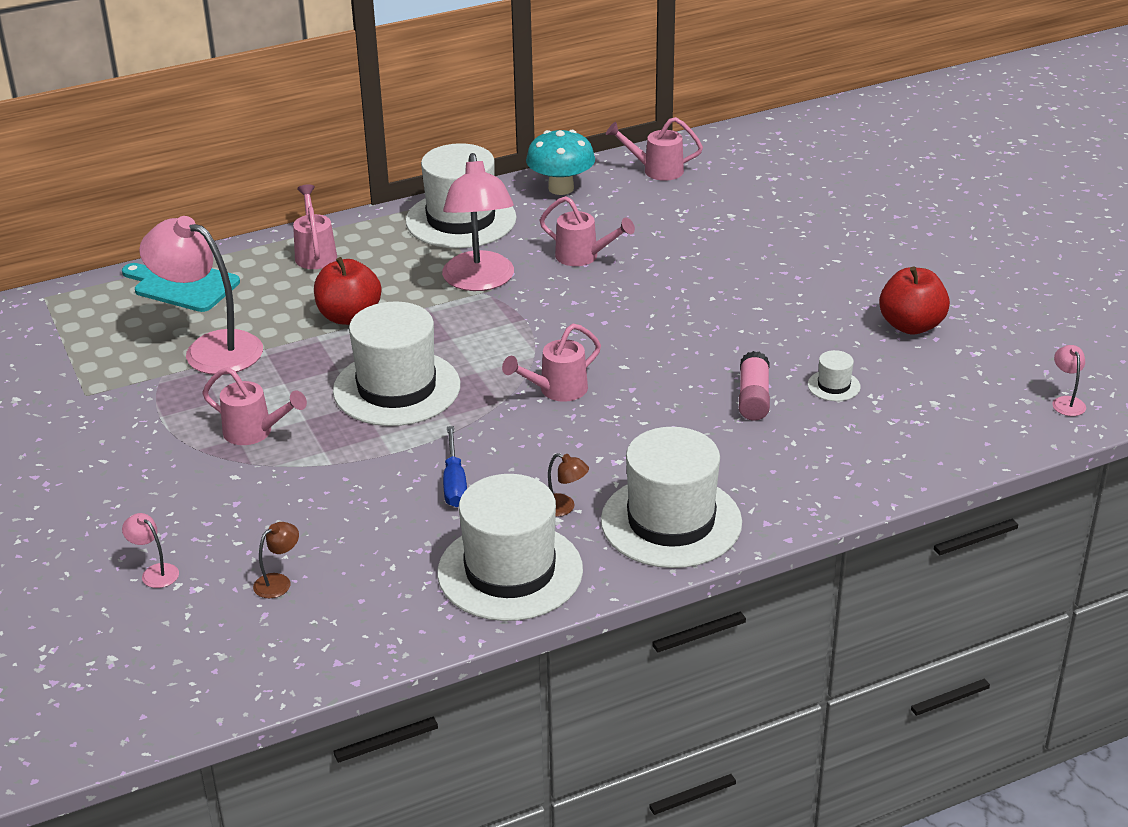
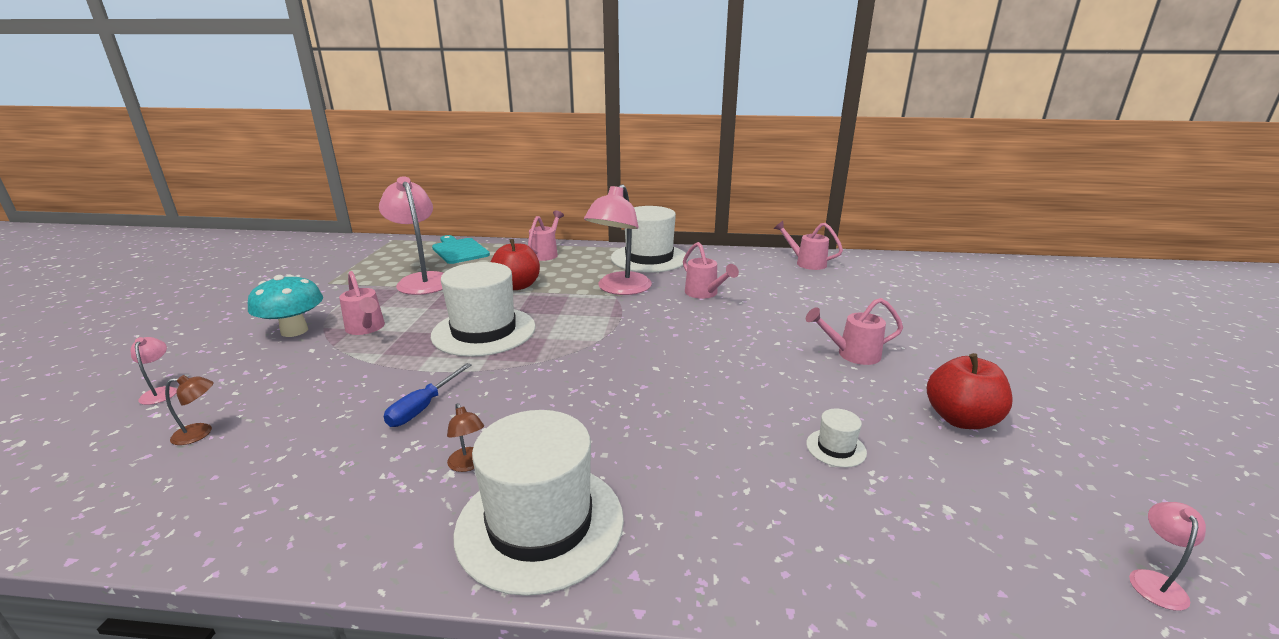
camera: 30 degrees right, 10 degrees down
(510, 571) = (345, 507): white hat -> none
(557, 390) = (585, 368): pink watering can -> pink watering can (852, 354)
(561, 188) = (730, 258): turquoise mushroom -> turquoise mushroom (294, 331)
(753, 398) = (743, 430): pink glue stick -> none

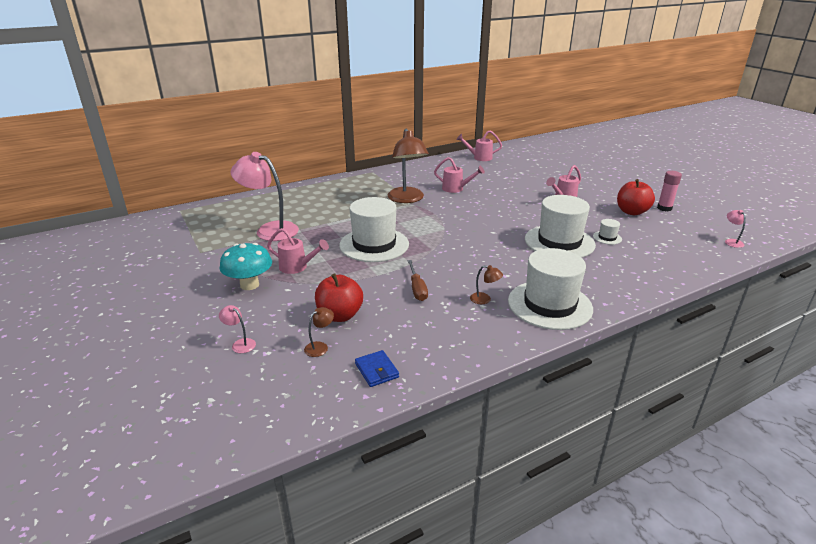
camera: 35 degrees left, 5 degrees up
(175, 499) = (377, 370): none -> blue wallet
(423, 407) = (417, 289): blue screwdriver -> brown screwdriver
(459, 250) = (253, 204): turquoise cutting board -> none
(517, 286) = (343, 215): red apple -> red apple (340, 315)
(546, 254) = (321, 190): pink watering can -> none
(620, 289) = (407, 199): pink lamp -> brown lamp
(649, 258) = (391, 176): white hat -> white hat (559, 242)
(1052, 437) = (664, 208): none -> pink glue stick

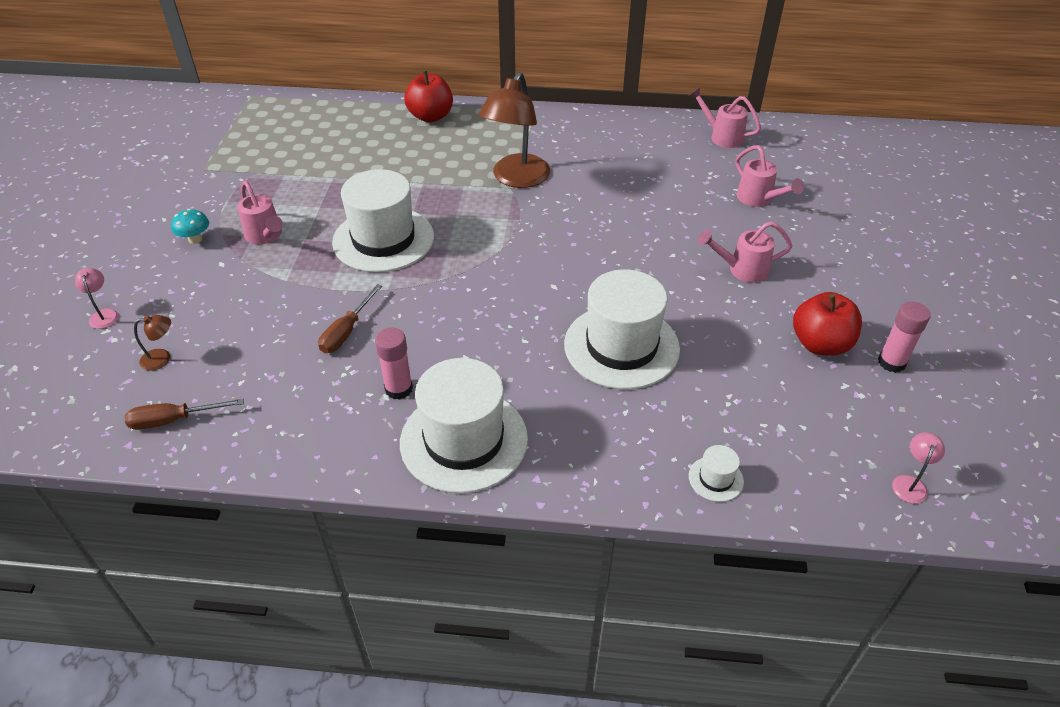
camera: 35 degrees right, 15 degrees up
(249, 285) = (195, 239): turquoise mushroom -> turquoise mushroom, size x0.56
(270, 230) = (303, 165): pink lamp -> none
(340, 315) = (226, 327): red apple -> red apple (430, 116)
(377, 370) = (174, 420): blue wallet -> brown screwdriver
(456, 189) = (606, 186): pink watering can -> pink watering can (758, 199)
(484, 299) = (398, 389): brown lamp -> pink glue stick
(607, 237) = (704, 373): white hat -> white hat (715, 479)

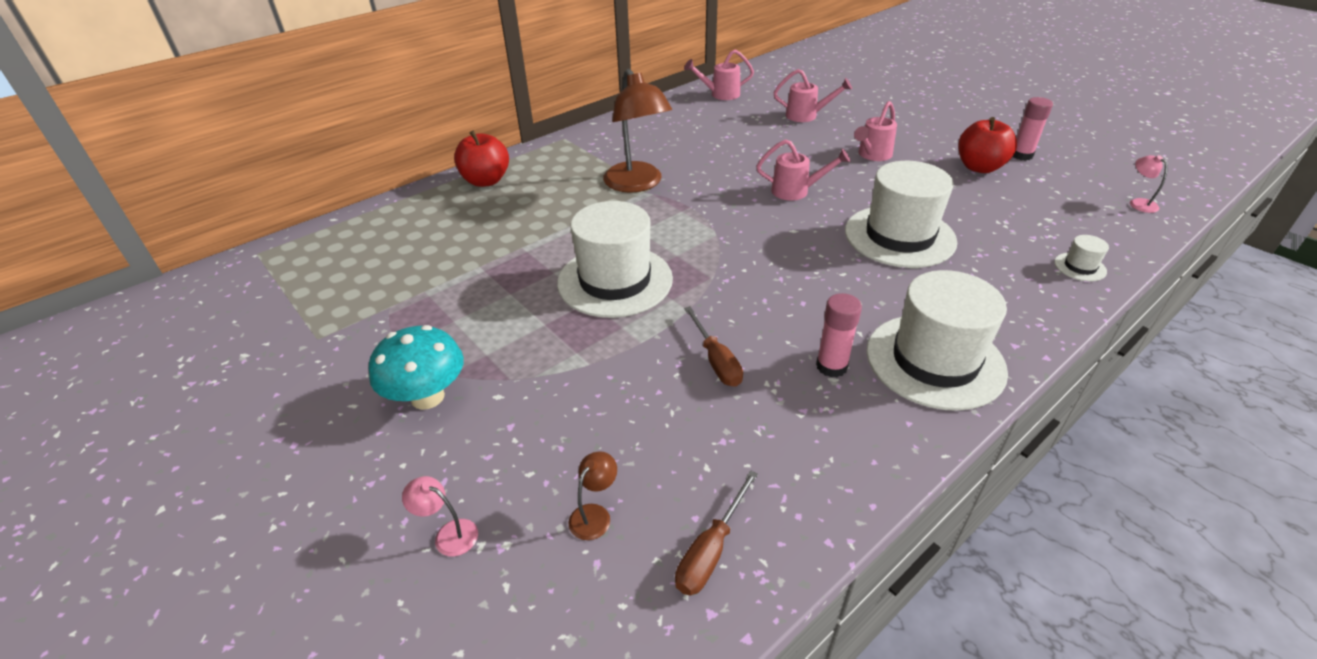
camera: 45 degrees left, 5 degrees down
(195, 239) = (427, 397): turquoise mushroom -> turquoise mushroom, size x1.79
(265, 236) = (500, 346): pink watering can -> pink watering can (796, 191)

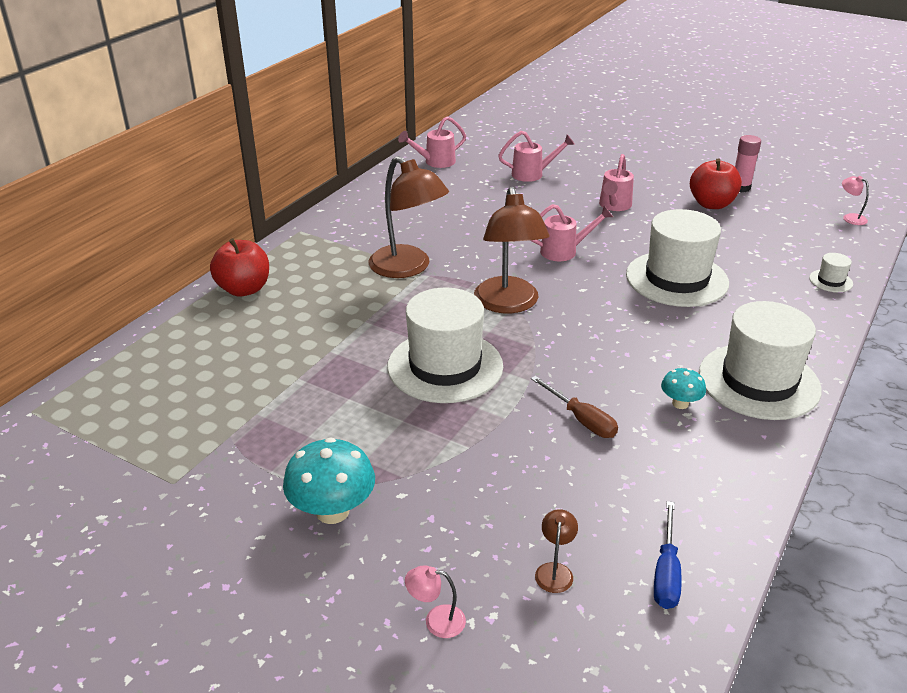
camera: 20 degrees left, 5 degrees down
(711, 232) = (508, 304): none -> brown lamp
(711, 550) = (666, 572): brown screwdriver -> blue screwdriver
(831, 366) = (680, 403): pink glue stick -> turquoise mushroom

